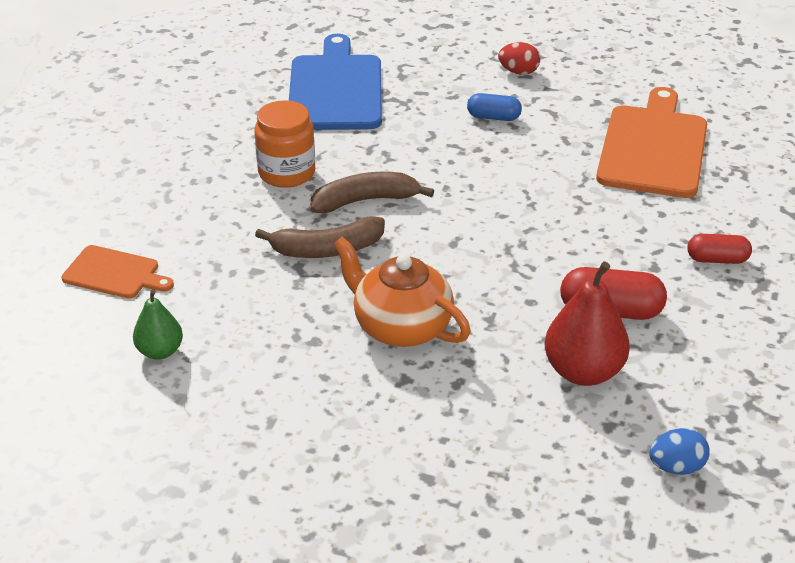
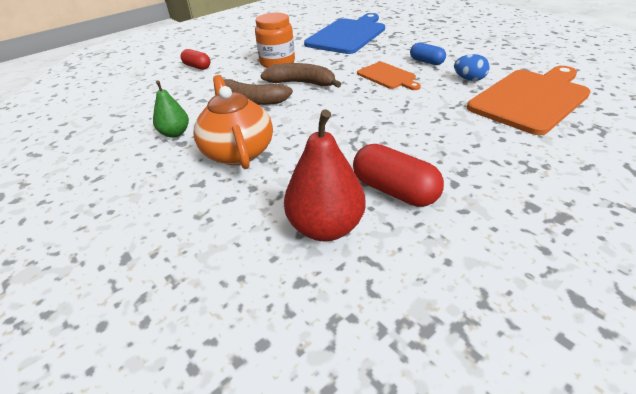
camera: 35 degrees right, 0 degrees up
(114, 273) = (140, 83): orange cutting board -> orange cutting board (387, 76)
(160, 351) = (105, 122): green pear -> green pear (175, 133)
(518, 72) = (466, 45): red egg -> none
(676, 467) = (320, 356): blue egg -> blue egg (469, 79)
(717, 259) = (527, 183): red capsule -> red capsule (197, 67)

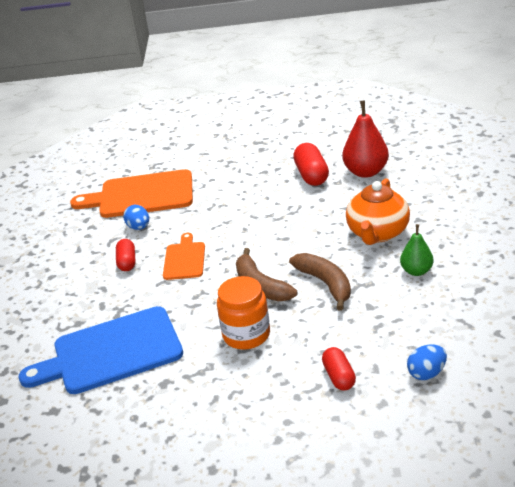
camera: 140 degrees left, 5 degrees down
(139, 84) = (426, 373): none -> blue egg
(426, 62) = (127, 262): blue capsule -> red capsule

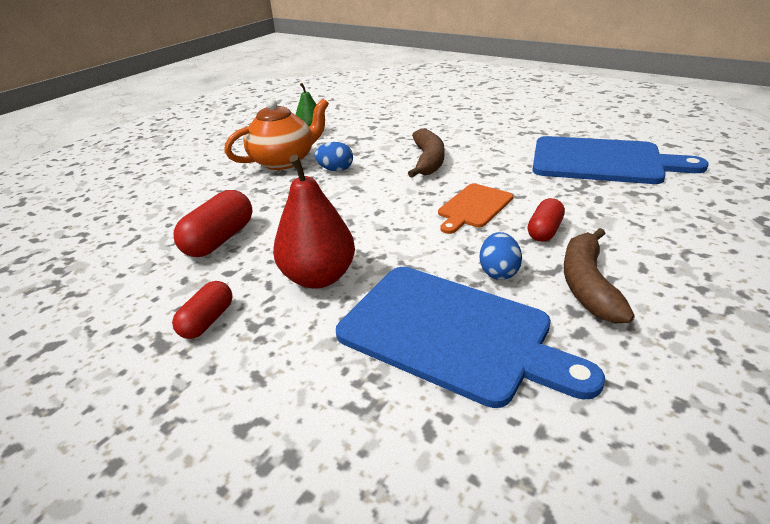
camera: 145 degrees left, 0 degrees up
(141, 195) = (452, 334): orange cutting board -> blue cutting board
(246, 335) = (476, 138): orange jar -> none
(325, 284) = (379, 146): brown banana -> brown banana (588, 285)
(339, 377) = (442, 107): red capsule -> red capsule (207, 321)
(366, 172) = (176, 215): red pear -> red pear (318, 277)
(426, 373) = (394, 97): blue egg -> blue egg (335, 170)

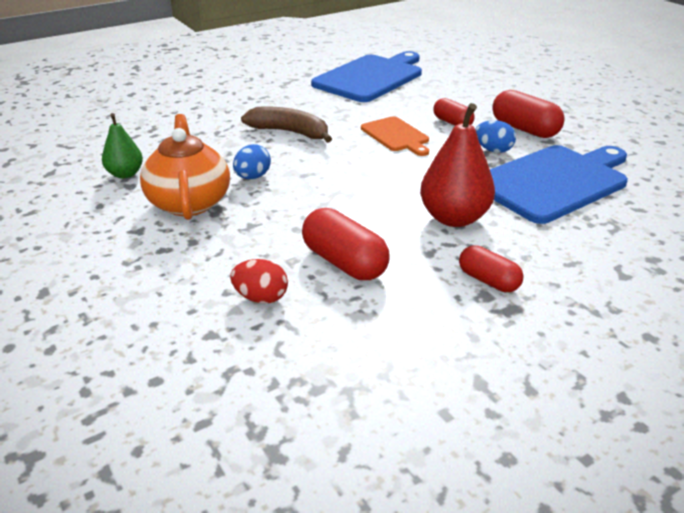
camera: 70 degrees left, 0 degrees up
(165, 220) = (261, 298): none -> red egg
(588, 285) = (524, 129): brown banana -> red capsule

